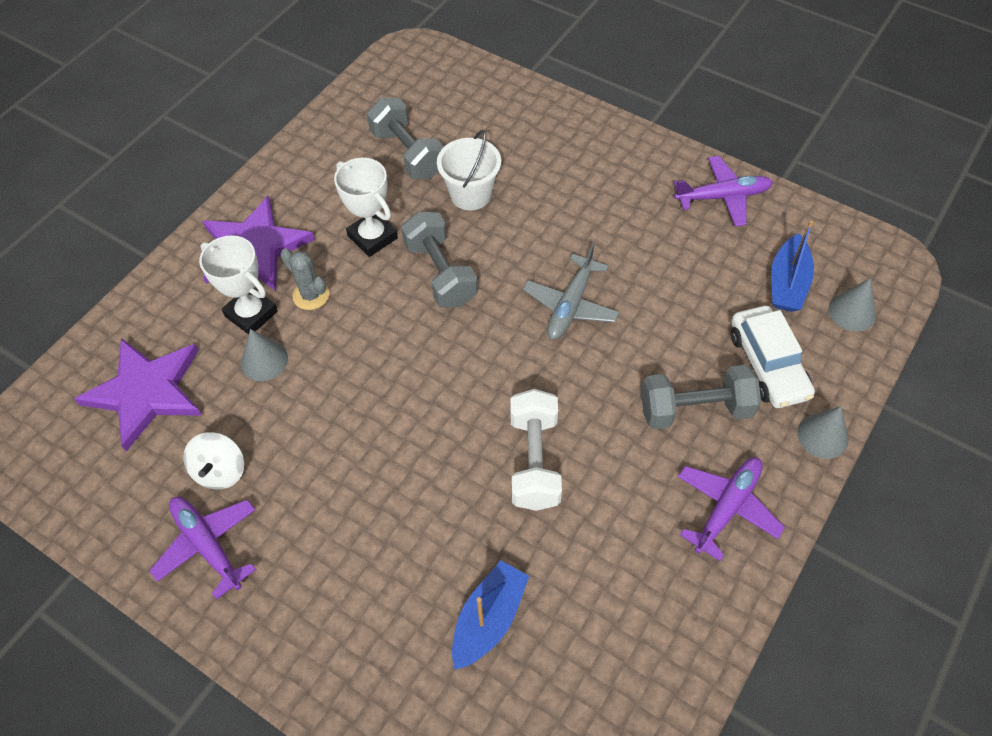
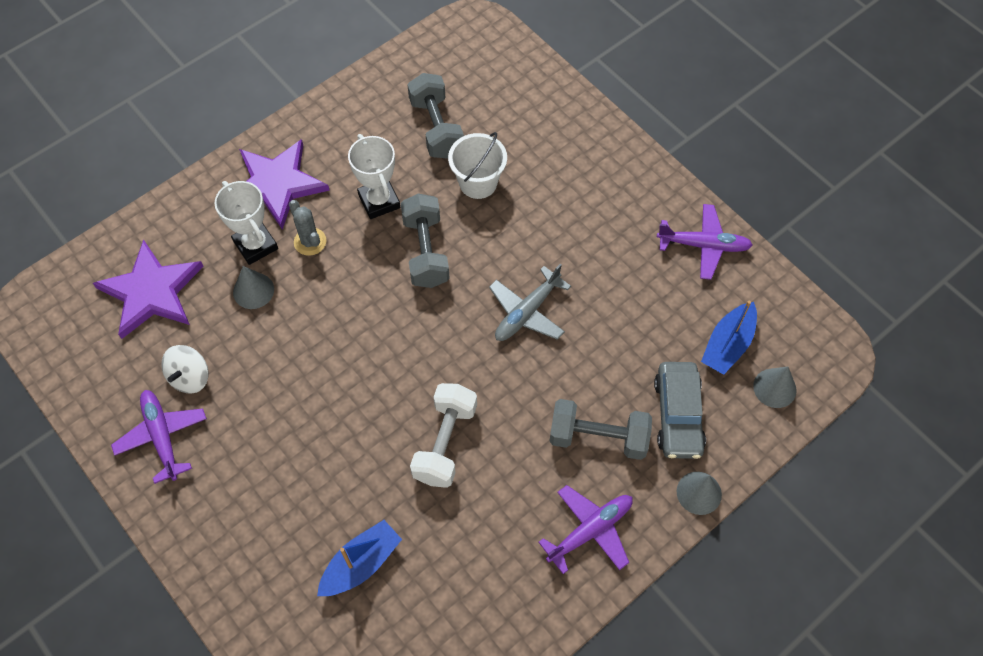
camera: 15 degrees right, 5 degrees up
(767, 364) = (678, 415): white car -> grey car

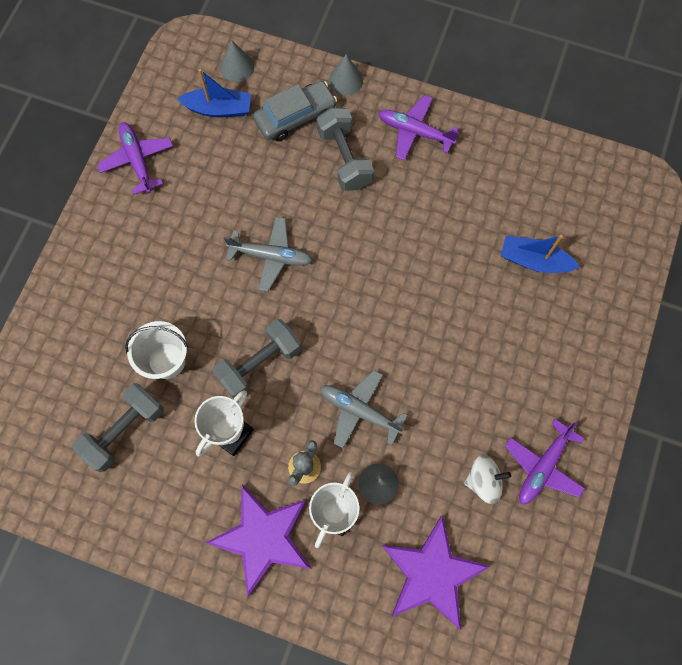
camera: 120 degrees left, 10 degrees up
(326, 309) = (359, 411): none -> grey plane
(445, 443) = (413, 256): white dumbbell -> none

